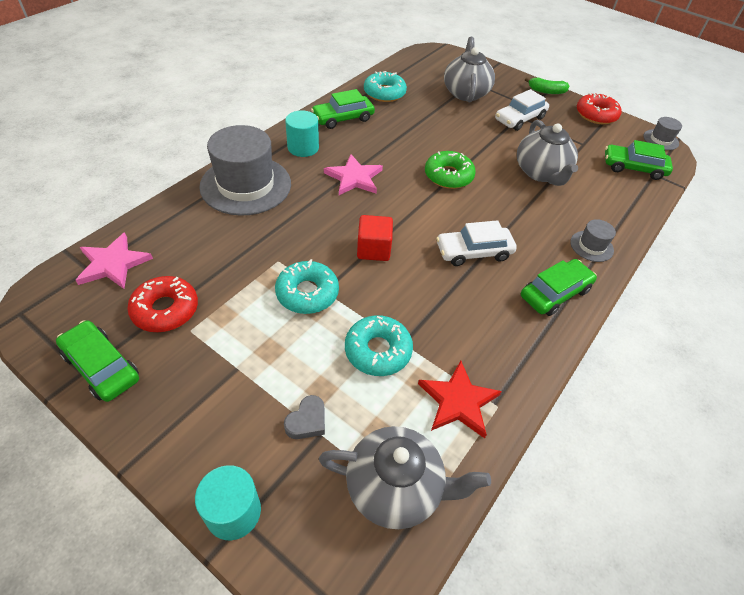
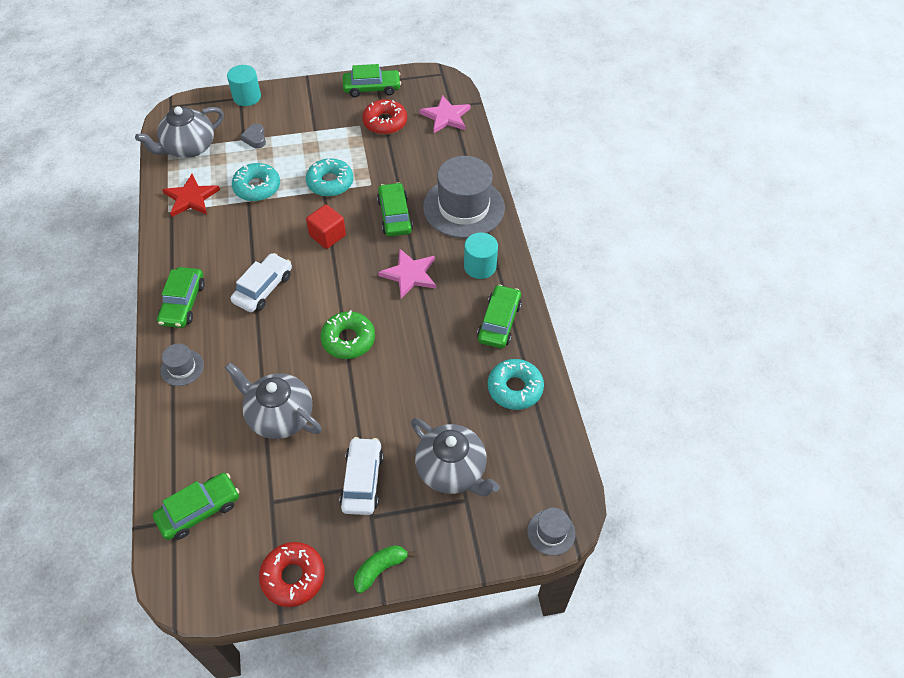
camera: 135 degrees right, 5 degrees up
(301, 221) = (395, 215): none -> green car
(660, 140) = (194, 599): grey hat -> grey hat (551, 532)

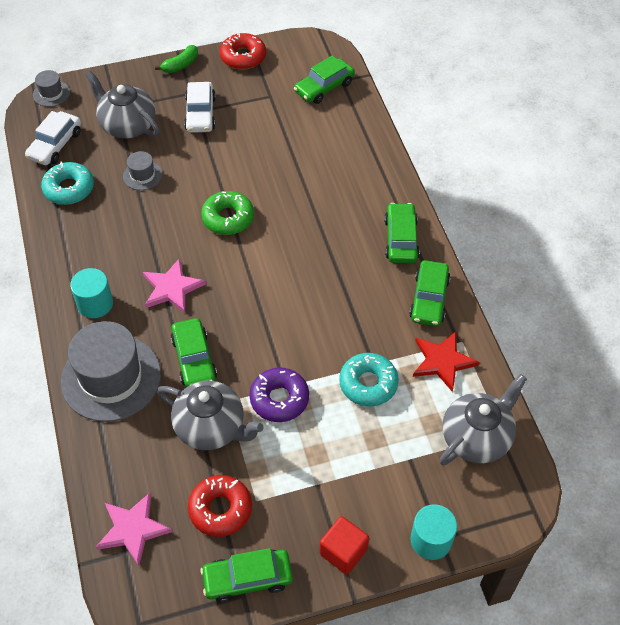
camera: 175 degrees right, 0 degrees up
(182, 367) = (378, 182): grey hat -> grey hat (142, 175)
(255, 138) = (394, 461): grey heart -> none
(263, 288) = (324, 260): white car -> white car (55, 145)
(279, 416) = (278, 152): grey teapot -> grey teapot (211, 427)
(327, 235) = (269, 326): red cube -> red cube (343, 552)
(330, 182) = (279, 399): turquoise donut -> purple donut
(499, 322) = (78, 246): green car -> green car (429, 299)

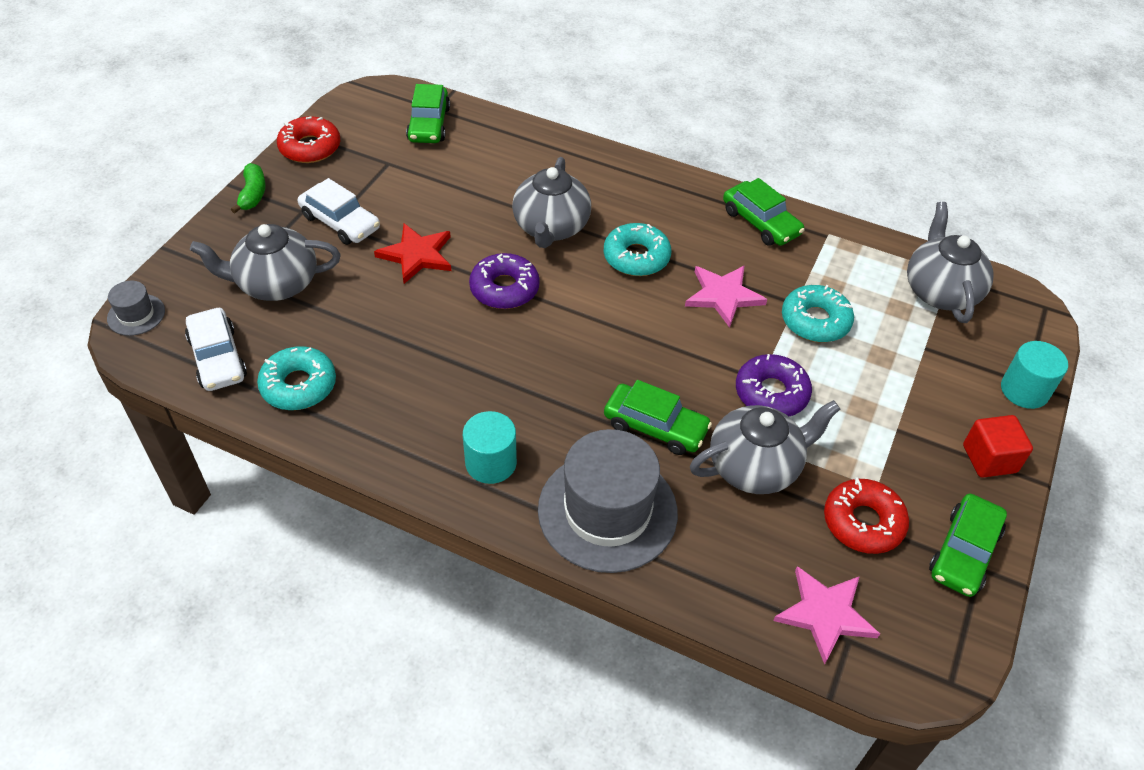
camera: 50 degrees left, 5 degrees down
(142, 175) = (362, 315): grey hat -> none
(172, 288) = (544, 387): pink star -> pink star (723, 296)
(228, 218) = (504, 289): green donut -> purple donut
(301, 203) = (551, 228): none -> grey teapot
(323, 258) = (636, 257): none -> turquoise donut
(401, 239) = (673, 195): green car -> none
(442, 361) = (838, 259): red star -> red star (417, 255)

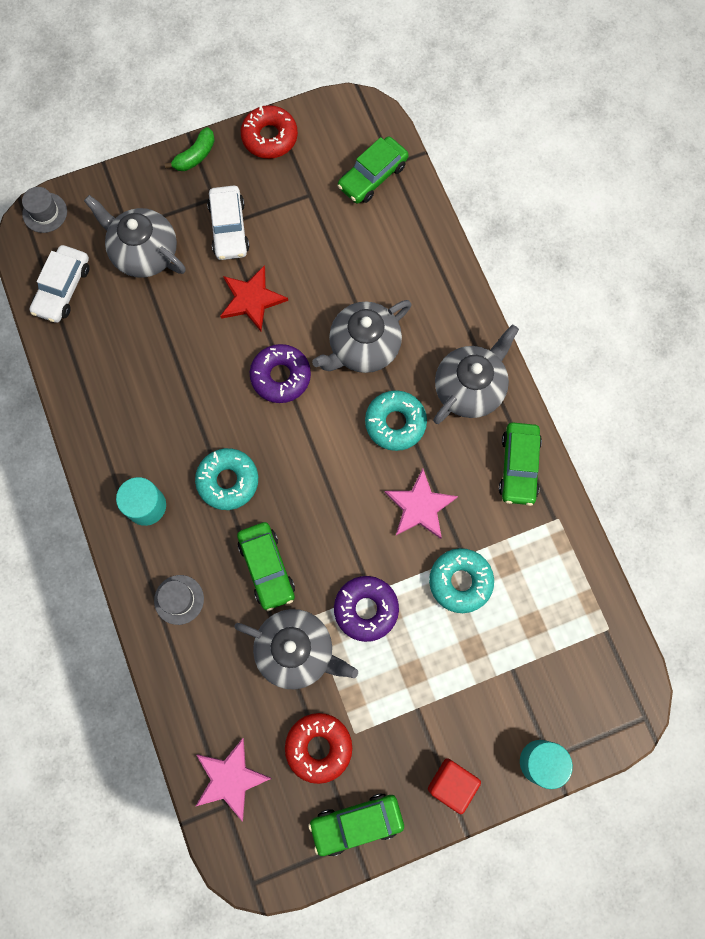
camera: 45 degrees right, 25 degrees up
(299, 385) = (90, 351): turquoise donut -> turquoise donut (228, 481)
(607, 511) = (179, 599): grey hat -> grey hat, size x0.46
(940, 291) = (581, 637): grey teapot -> grey teapot (469, 388)

